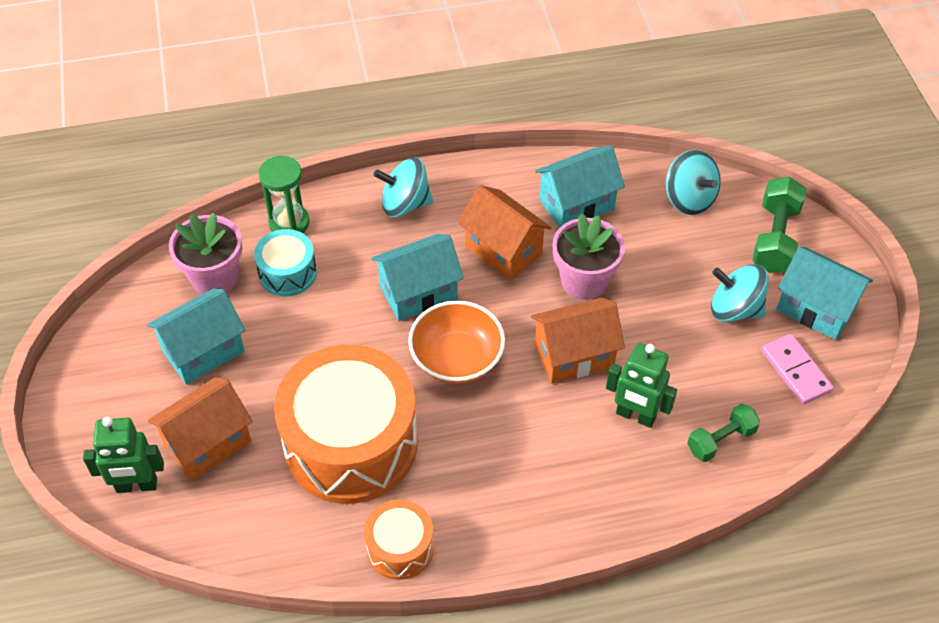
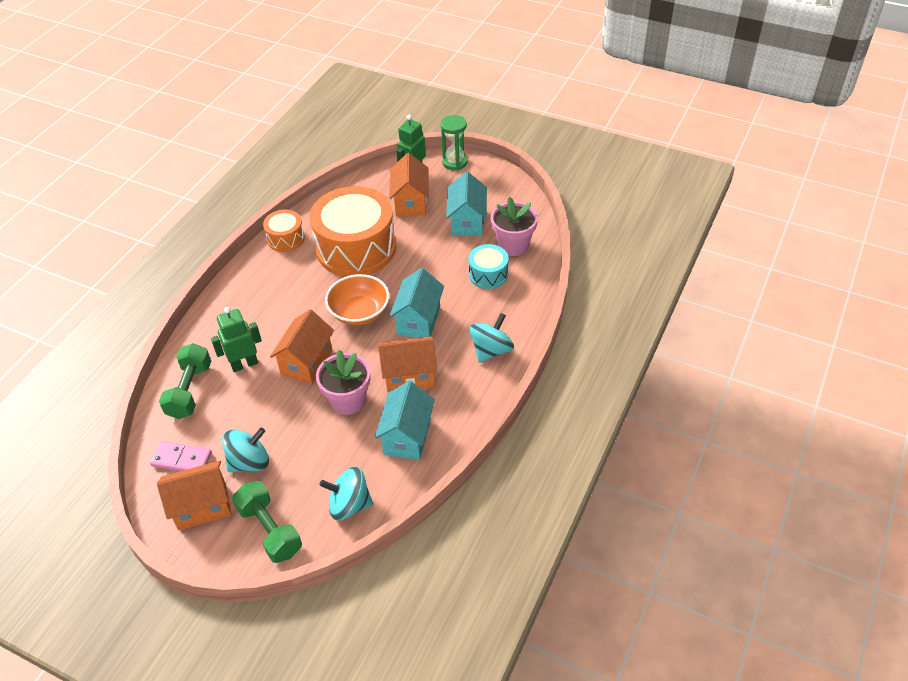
camera: 130 degrees right, 5 degrees down
(289, 223) = (526, 291): green hourglass -> green hourglass (455, 162)
(721, 440) = (190, 391): green dumbbell -> green dumbbell, size x1.53
(815, 309) = (202, 506): turquoise house -> orange house

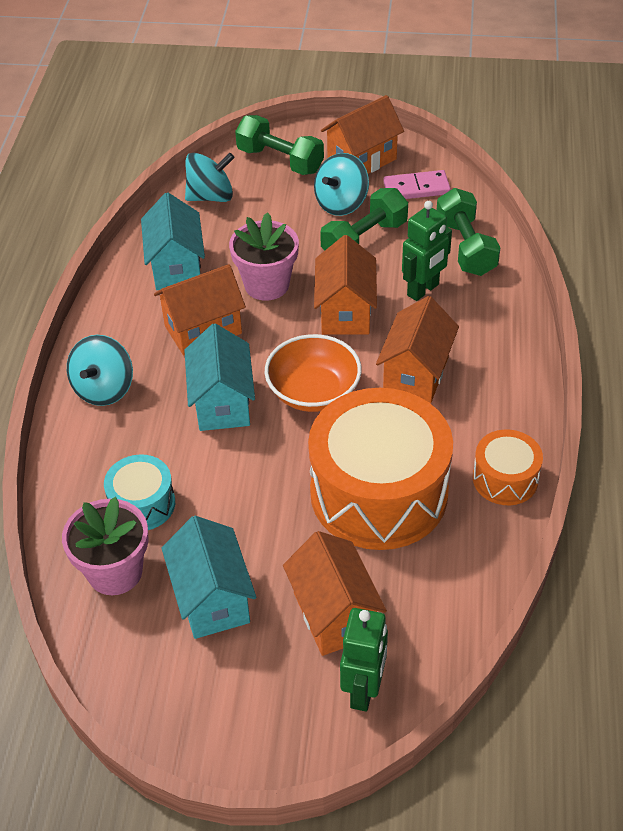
camera: 160 degrees right, 0 degrees up
(255, 419) = (364, 240): none -> green dumbbell
(291, 307) = (416, 374): none -> orange house
(455, 162) = (292, 748): green hourglass -> none

